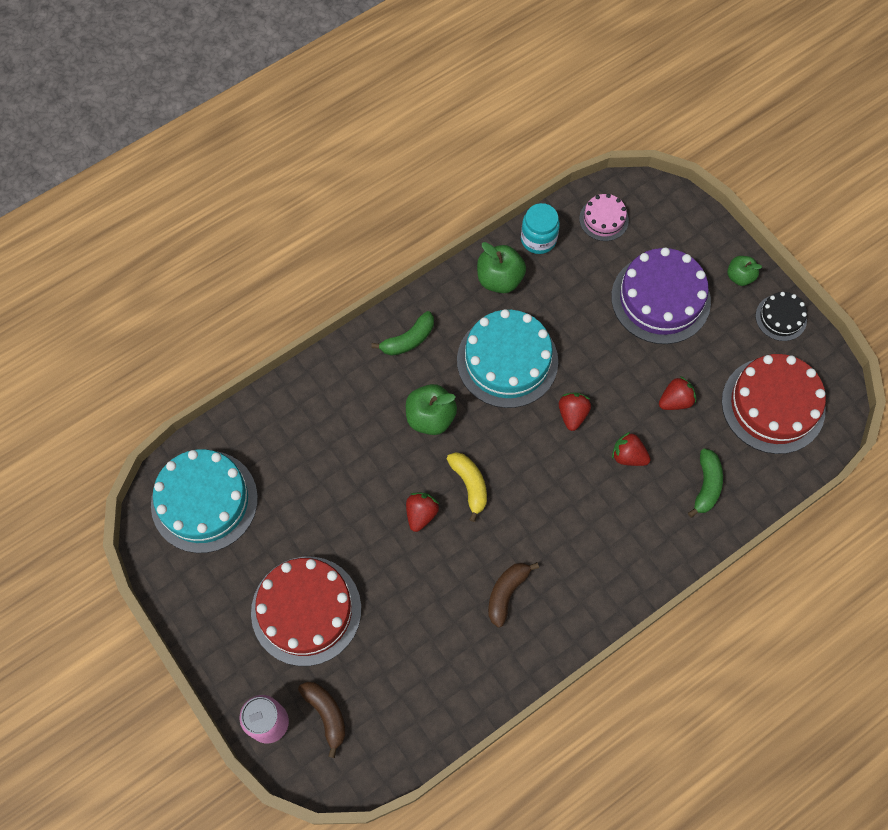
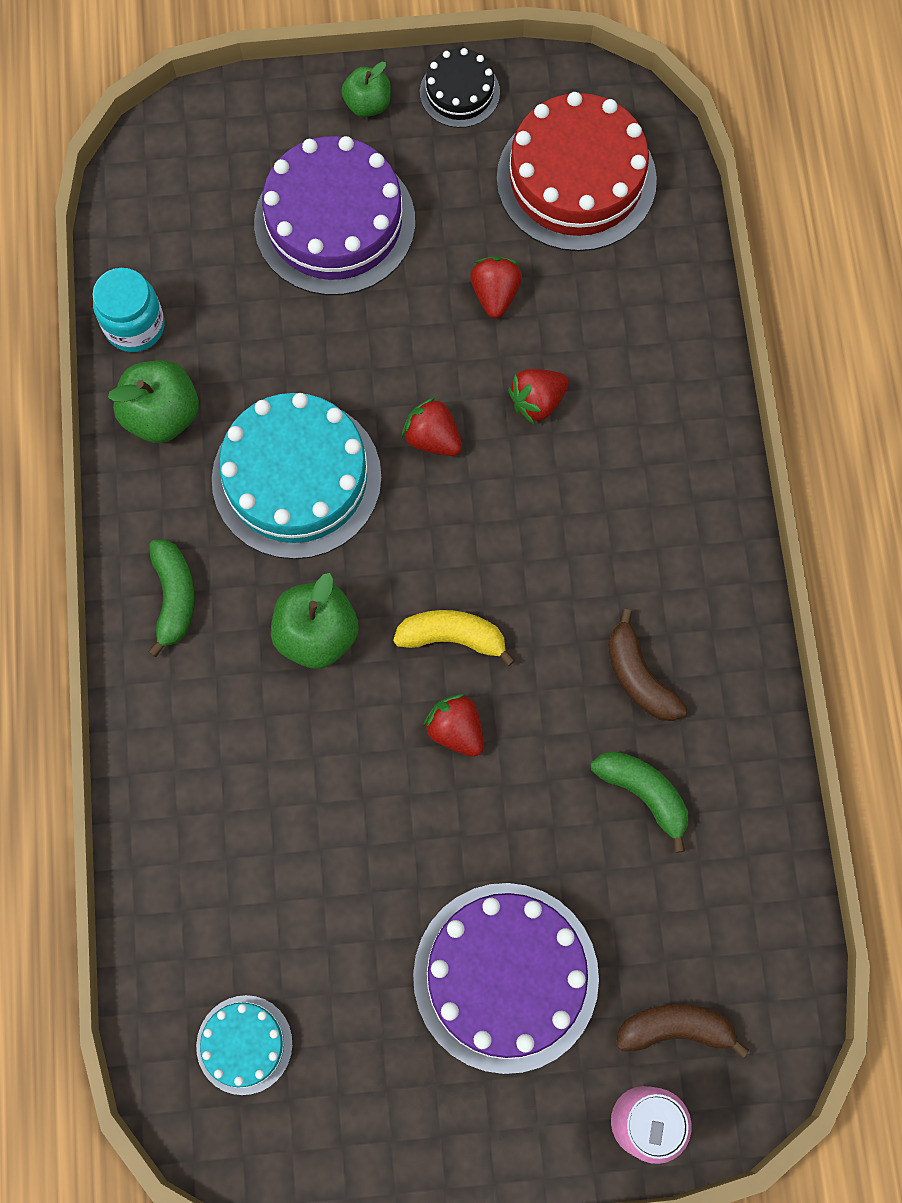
camera: 60 degrees left, 5 degrees up
(204, 501) = (244, 1044): turquoise cake -> turquoise cake, size x0.51
(306, 610) = (506, 977): red cake -> purple cake
(604, 219) = (163, 221): pink cake -> none
(706, 485) = (637, 329): green banana -> green banana (644, 794)

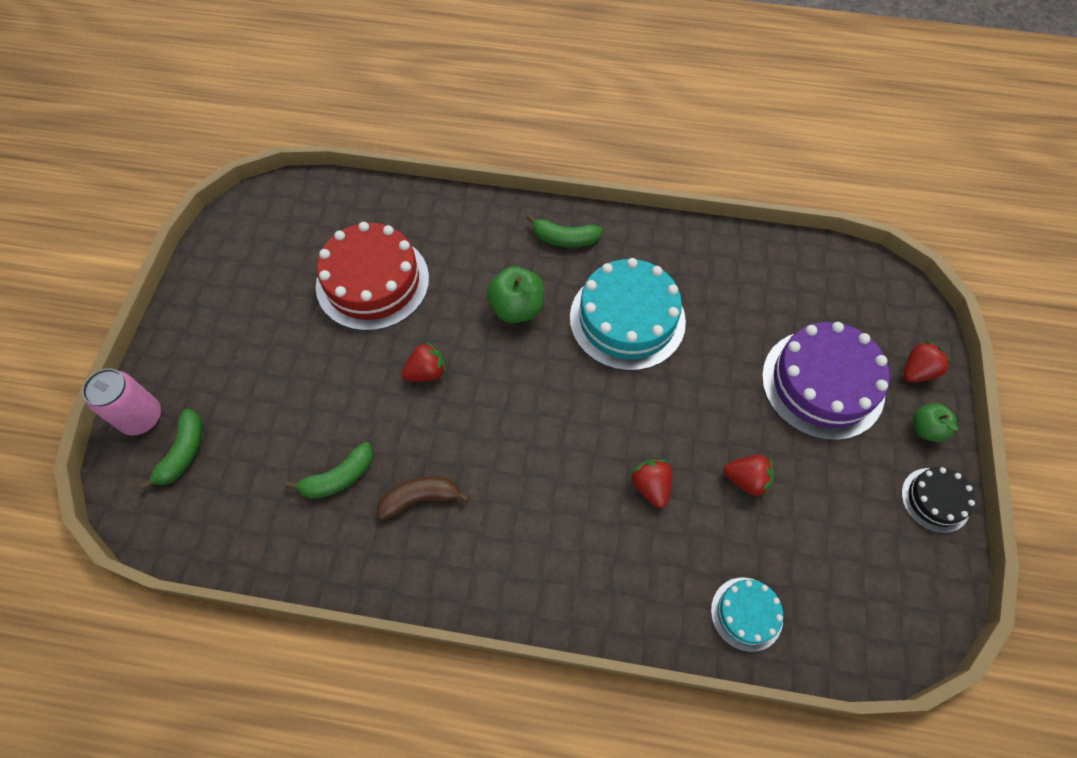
camera: 105 degrees right, 10 degrees down
(135, 326) = (756, 251): turquoise jar -> none
(162, 415) = (689, 254): green apple -> none
(244, 1044) = (291, 224): turquoise cake -> turquoise cake (746, 613)
(432, 438) = (637, 408): red strawberry -> red strawberry (917, 371)
(453, 637) = (489, 385): yellow banana -> none
(506, 977) = (263, 362): purple cake -> none
(576, 179) = (845, 571): red cake -> red cake (372, 282)
(676, 1029) = (183, 453): brown banana -> green banana

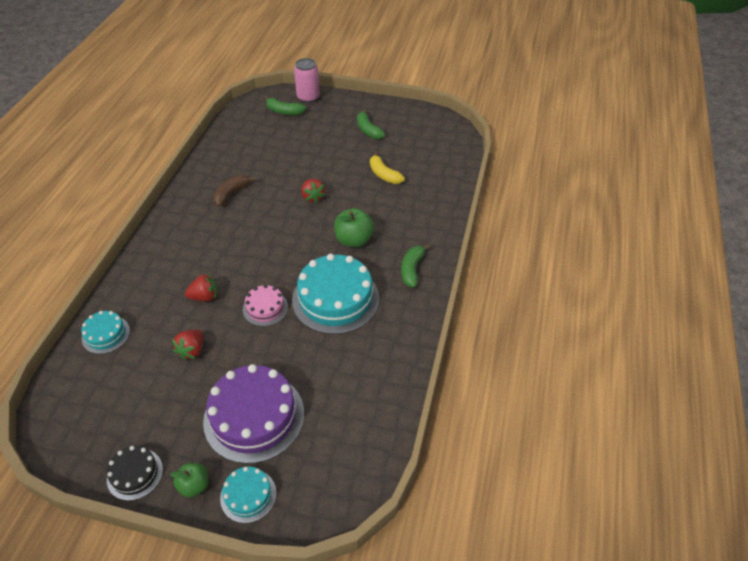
camera: 95 degrees right, 15 degrees down
(338, 477) = (254, 163): green banana -> green banana (368, 130)
(372, 282) = (384, 174): red cake -> yellow banana
(420, 498) = (231, 194): brown banana -> brown banana turned 135 degrees counterclockwise
(657, 401) = (265, 308): none -> pink cake
(917, 371) = (248, 495): red strawberry -> turquoise cake

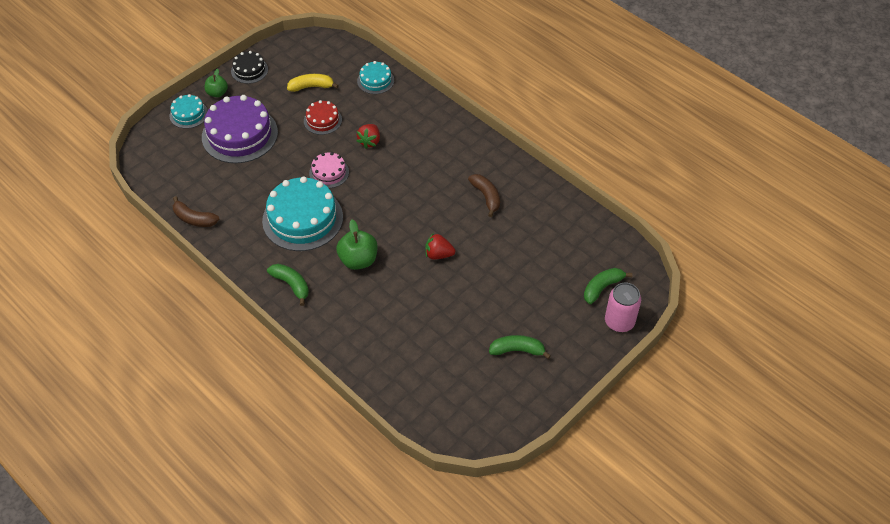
camera: 120 degrees right, 5 degrees up
(192, 350) = (322, 120): red strawberry -> red cake
(384, 174) = (431, 327): yellow banana -> yellow banana (311, 87)
(396, 386) = (194, 219): none -> brown banana

